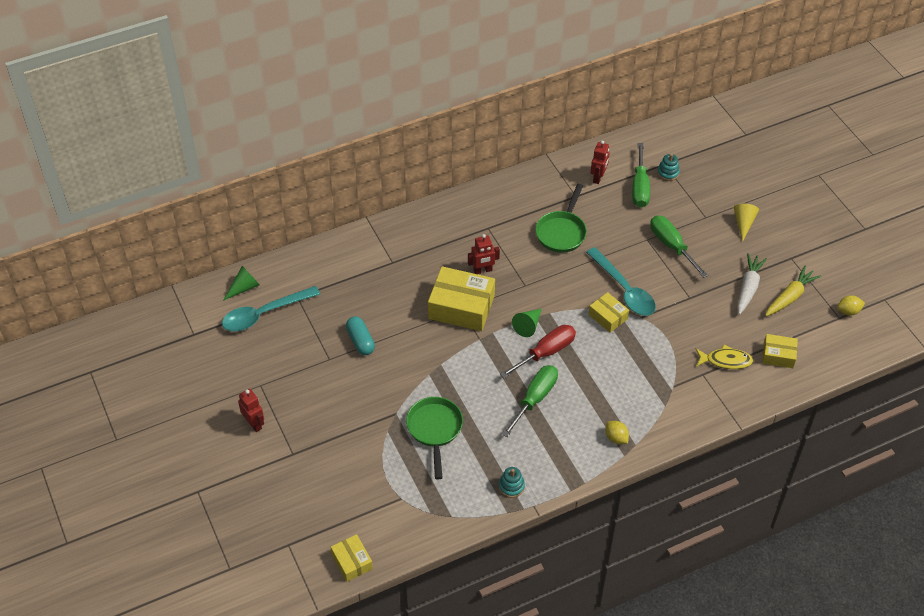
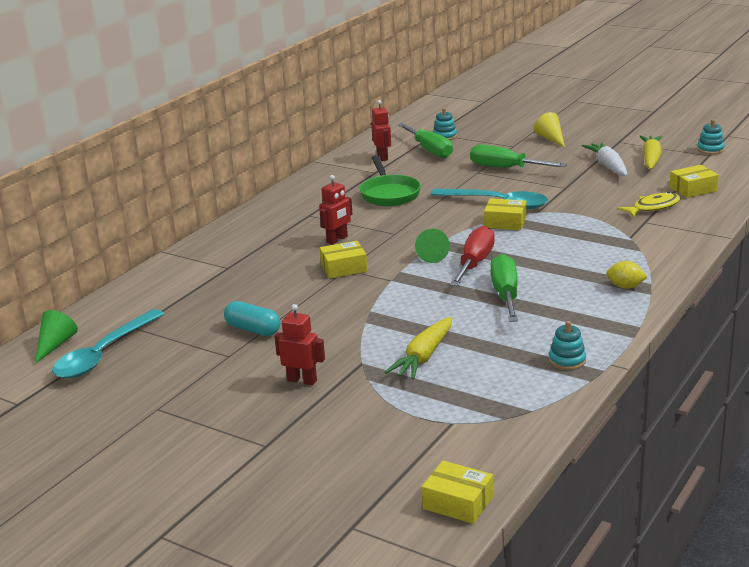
camera: 30 degrees left, 25 degrees down
(254, 424) = (183, 442): red robot -> red robot (302, 380)
(434, 430) = (424, 357): green pan -> yellow carrot
(461, 307) = (344, 268): yellow box -> yellow box, size x0.54
(848, 311) = (710, 150): yellow lemon -> turquoise stacking toy

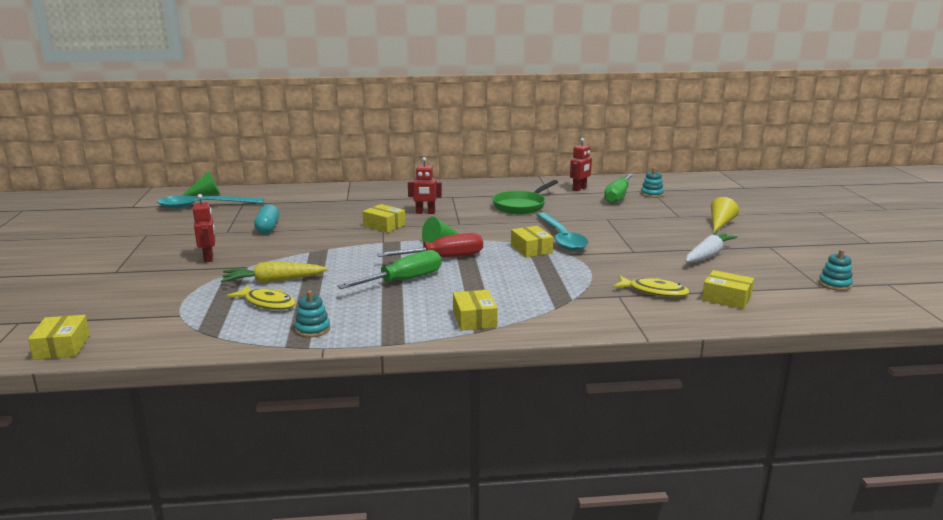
camera: 50 degrees right, 5 degrees down
(478, 370) = (267, 303): none -> yellow fish
(505, 168) = (631, 224): green screwdriver -> none
(625, 287) = (474, 319): yellow lemon -> yellow box
(651, 159) = (758, 266): yellow carrot -> none

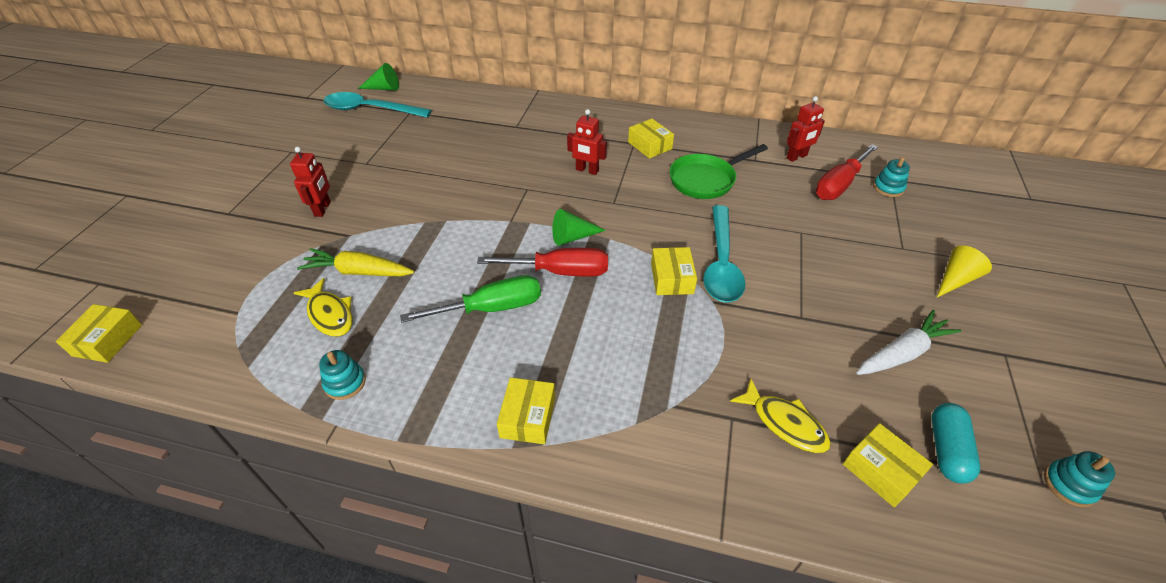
camera: 20 degrees right, 25 degrees up
(267, 228) = (408, 165): turquoise capsule -> turquoise capsule (946, 450)
(384, 225) = (529, 187): yellow box -> yellow box (650, 145)
(618, 197) = (839, 185): green screwdriver -> red screwdriver

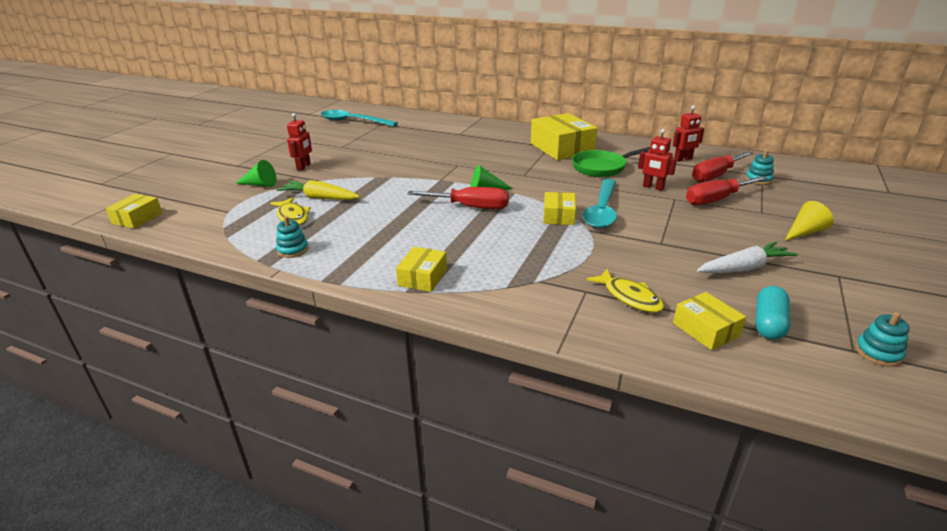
camera: 10 degrees right, 15 degrees down
(384, 88) = (366, 112): green cone -> green cone (260, 185)
(491, 308) = (412, 222): green screwdriver -> none
(587, 170) = (507, 158): red robot -> red robot (653, 187)
(650, 145) = (562, 148): yellow box -> yellow box, size x1.84
(848, 229) = (716, 199): none -> red screwdriver

